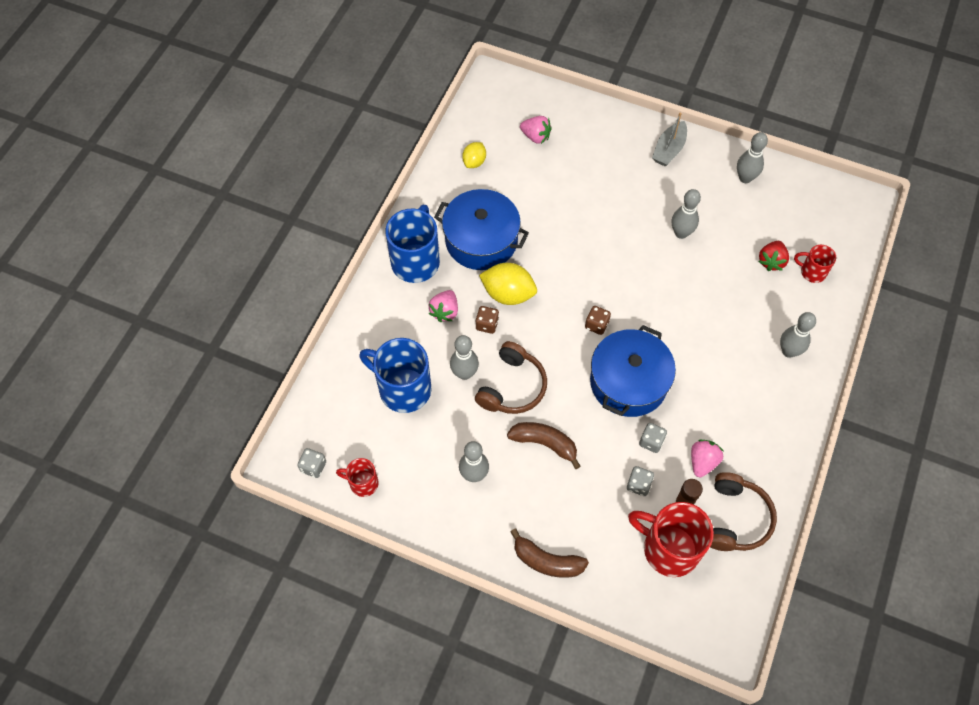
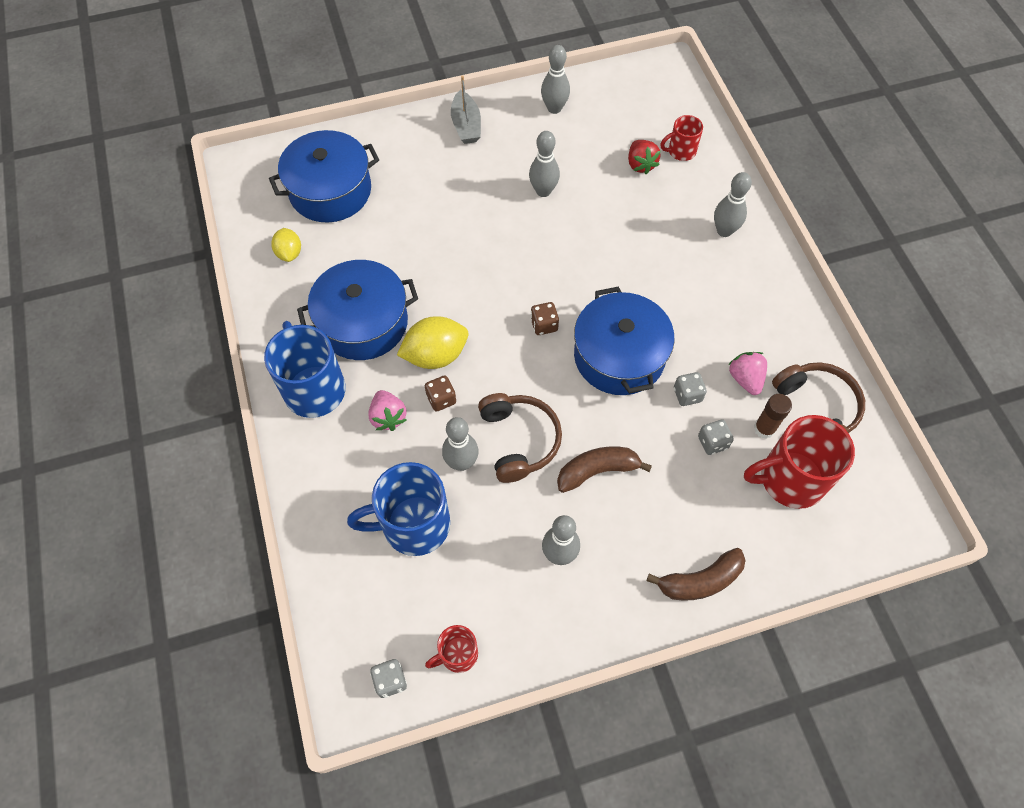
camera: 40 degrees left, 0 degrees up
(535, 137) = (330, 191): pink strawberry -> blue pot

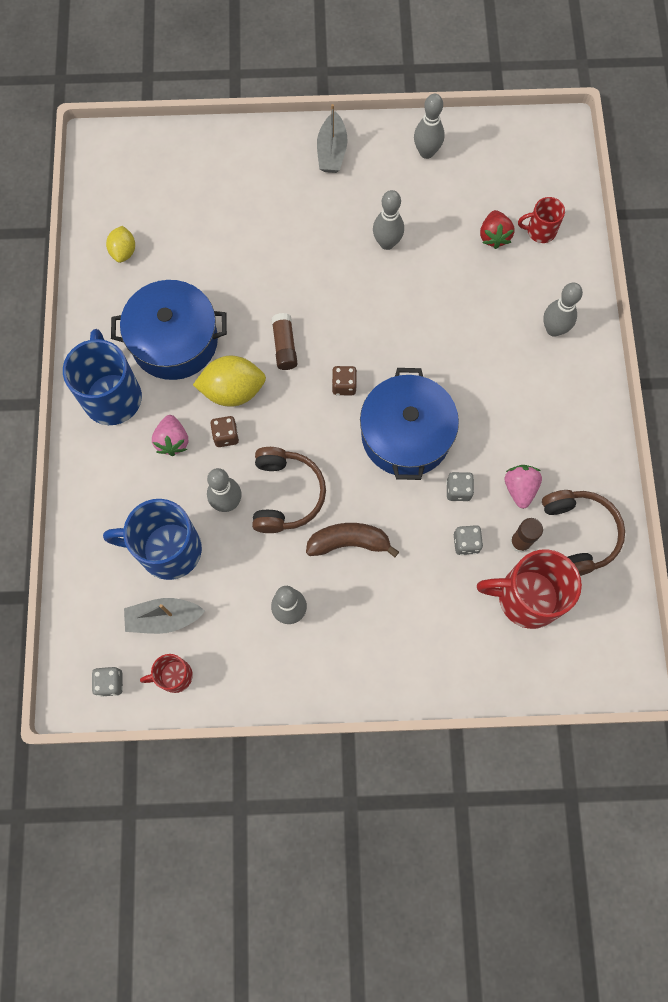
camera: 15 degrees right, 10 degrees up
(330, 191) = (179, 194): blue pot -> none
(429, 596) = (164, 618): none -> grey boat
(474, 303) = (284, 346): none -> brown glue stick
(700, 581) = (409, 669): brown banana -> none

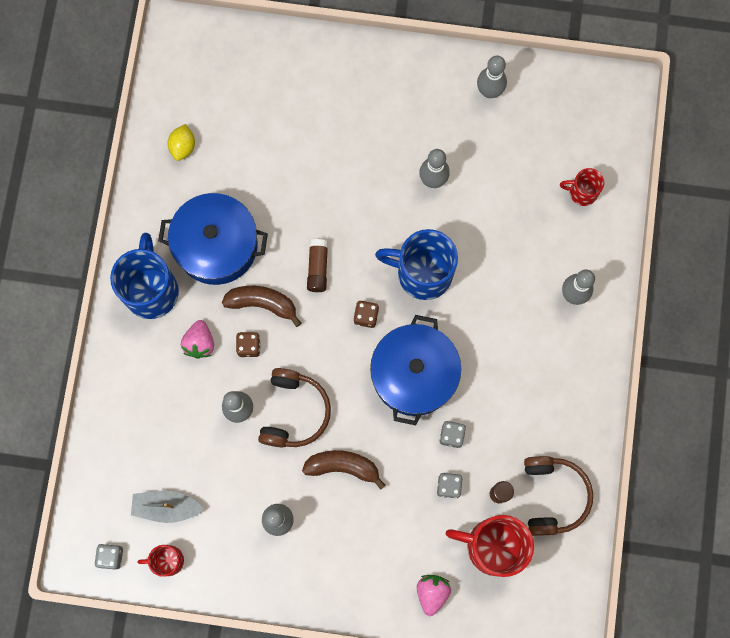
camera: 10 degrees right, 5 degrees up
(168, 549) = (179, 444): blue mug -> blue mug (422, 273)
(233, 391) = (262, 304): yellow lemon -> brown banana
(332, 151) = (398, 75): grey boat -> none
(494, 236) = (536, 190): red strawberry -> none
(519, 488) = (508, 444): pink strawberry -> pink strawberry (432, 593)

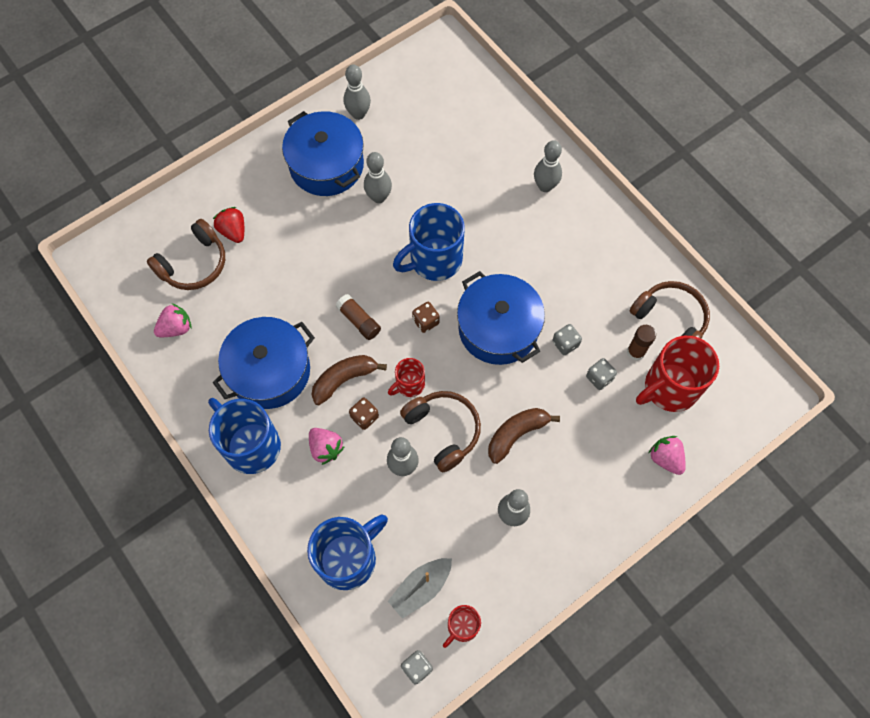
camera: 45 degrees left, 10 degrees down
(139, 437) = (348, 558): none -> blue mug
(183, 147) = (176, 328): yellow lemon -> pink strawberry
(242, 105) = (194, 264): none -> brown headphones
(296, 105) = (233, 231): none -> red strawberry
(420, 114) = (326, 165): none -> blue pot
(582, 192) = (483, 122): red mug -> red mug (409, 384)

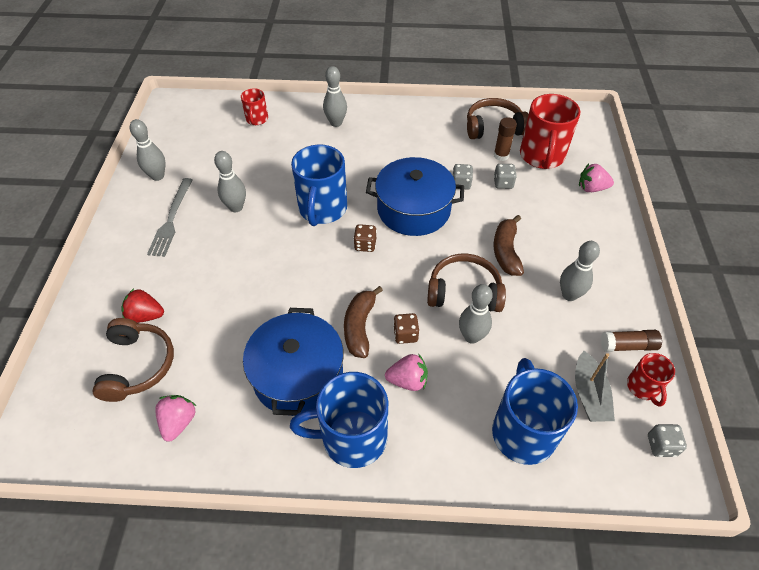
camera: 50 degrees left, 15 degrees down
(326, 165) = (171, 219): blue pot -> grey fork
(359, 321) = (320, 284): brown glue stick -> brown glue stick (627, 346)
(409, 384) = (406, 288): red mug -> red mug (257, 119)

